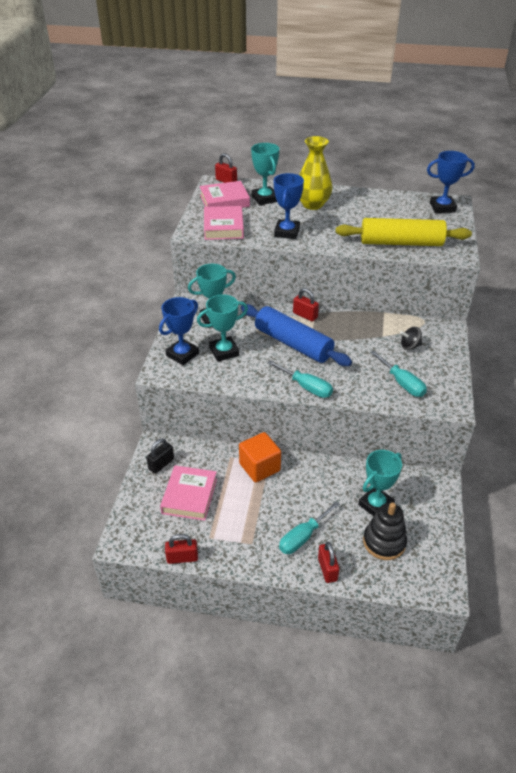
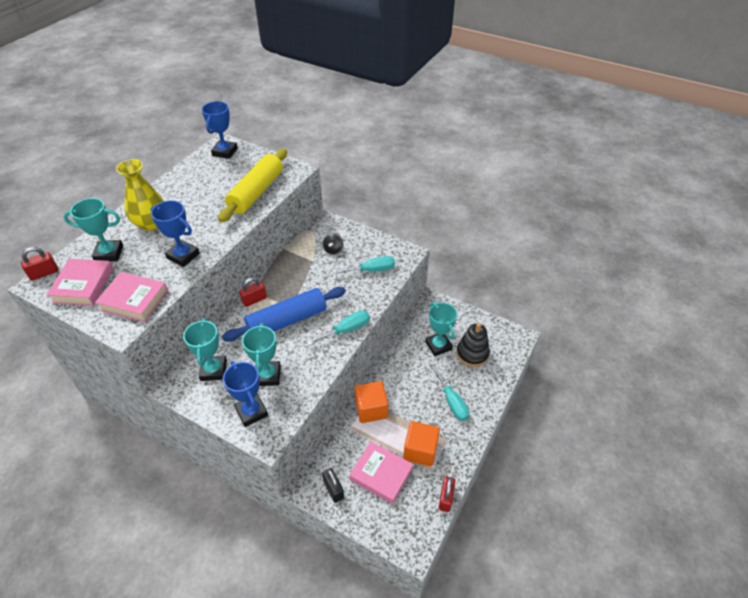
camera: 70 degrees left, 5 degrees up
(229, 522) = (420, 450): none -> orange cube
(327, 569) = (485, 397): red padlock -> none

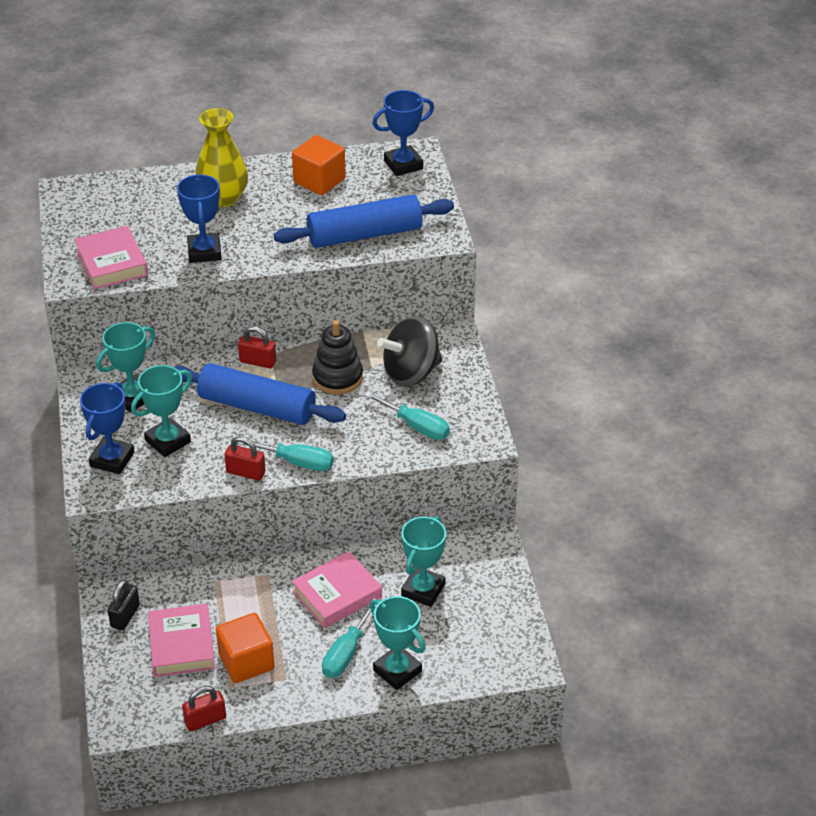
camera: 50 degrees right, 5 degrees down
(44, 273) = (80, 183): red padlock -> red padlock (246, 472)
(83, 285) = (93, 218): pink book -> pink book (337, 594)
(109, 253) = (150, 202): turquoise trophy -> turquoise trophy (397, 671)
(256, 192) = (364, 235): yellow rolling pin -> blue rolling pin
(333, 250) = (411, 373): black spinning top -> black spinning top, size x2.08
(371, 409) = (259, 584): orange cube -> orange cube (319, 181)
(472, 353) = (446, 631): black stacking toy -> black stacking toy (337, 377)

